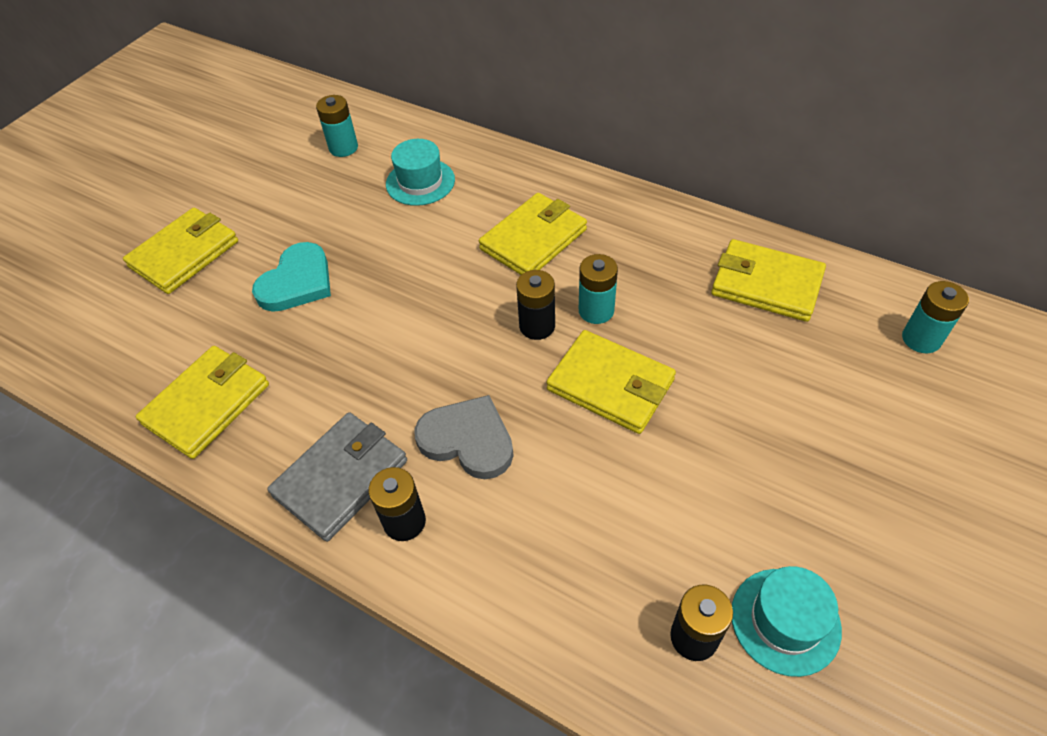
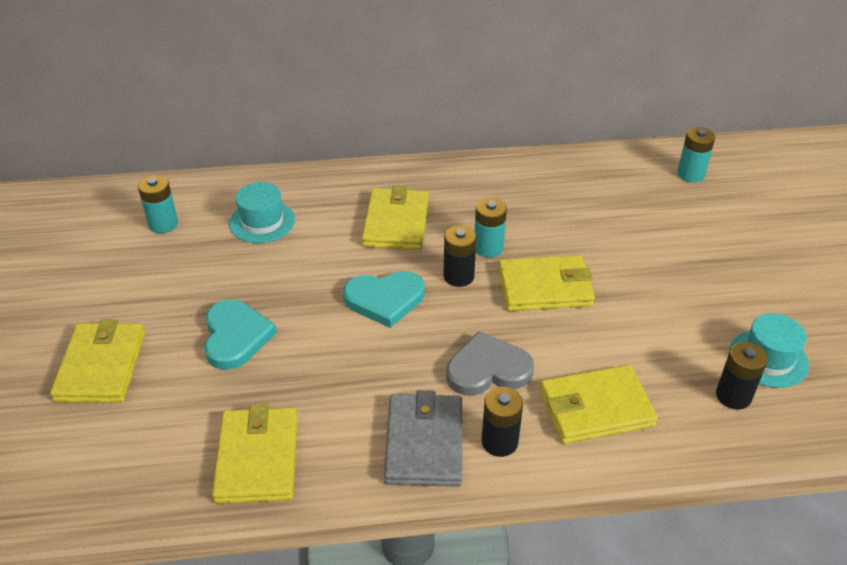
camera: 40 degrees left, 10 degrees down
(447, 313) = (385, 300): none -> turquoise heart
(766, 284) = (577, 183): yellow wallet -> yellow wallet (596, 408)

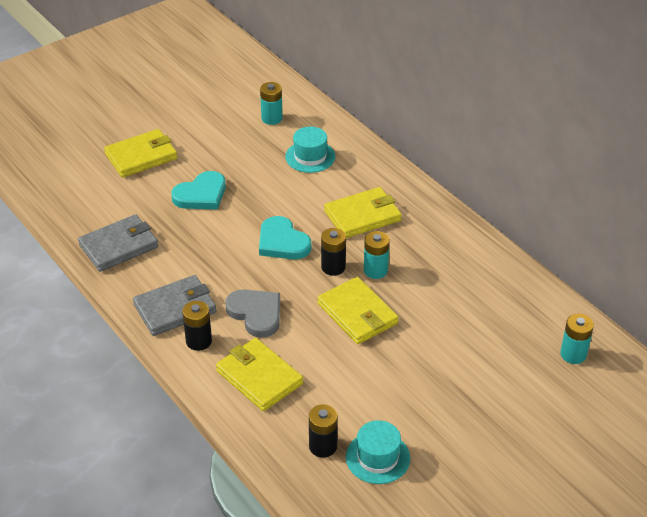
camera: 60 degrees right, 0 degrees up
(257, 458) = (119, 246): yellow wallet -> grey wallet

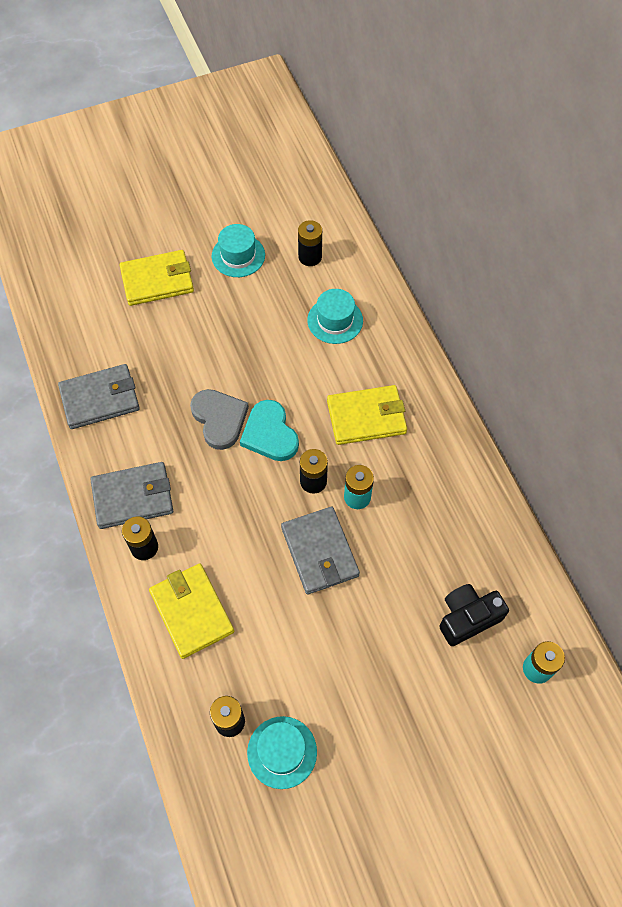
camera: 15 degrees right, 20 degrees up
(201, 194) = (204, 348): turquoise heart -> none
(208, 128) = (238, 255): none -> turquoise hat
(256, 314) = (213, 525): grey heart -> grey heart (219, 419)
(272, 118) = (310, 257): turquoise battery -> black battery
(357, 314) = (319, 552): yellow wallet -> grey wallet
(502, 333) = (467, 618): none -> black camera

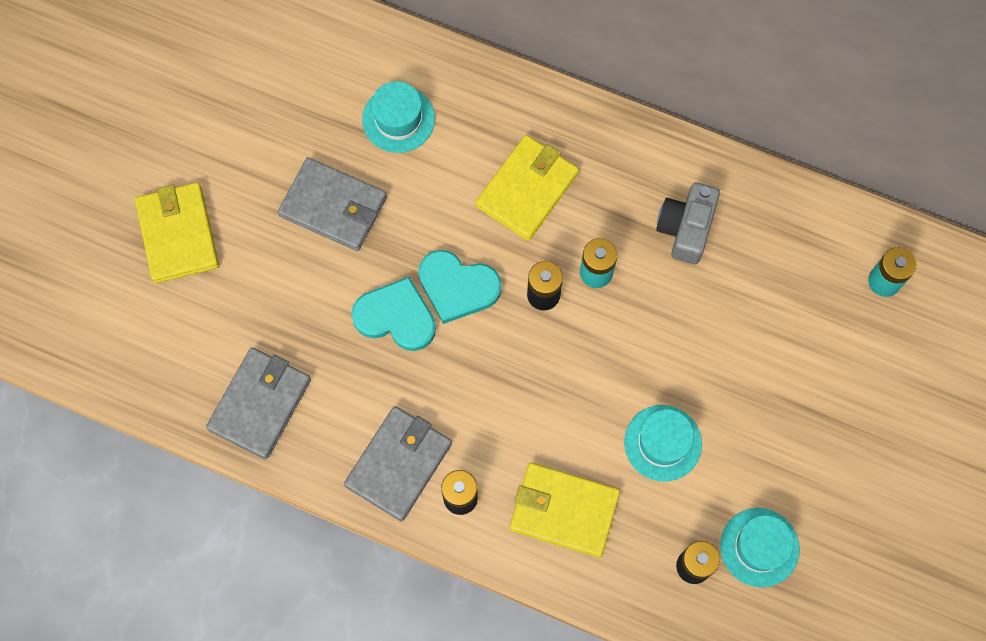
camera: 45 degrees left, 10 degrees up
(157, 280) = (178, 234): yellow wallet -> yellow wallet turned 45 degrees counterclockwise
(219, 419) = (396, 317): grey heart -> turquoise heart
(238, 255) = (230, 135): turquoise hat -> turquoise hat (662, 443)
(310, 257) = (303, 73): black battery -> none
(319, 552) = (616, 353): grey wallet -> grey wallet (333, 206)
(439, 521) = (686, 228): none -> grey camera
(467, 618) = (791, 291): black camera -> none

